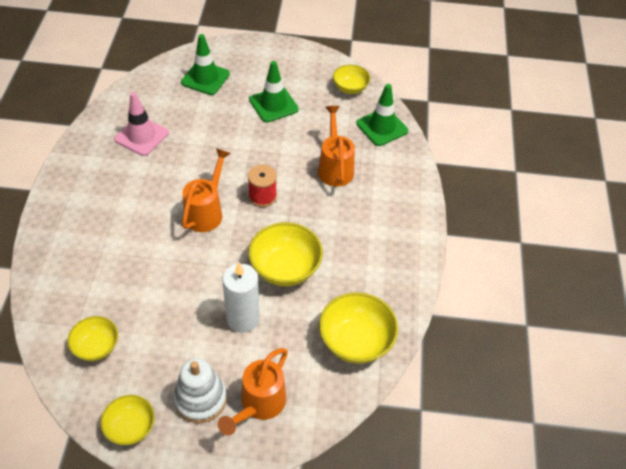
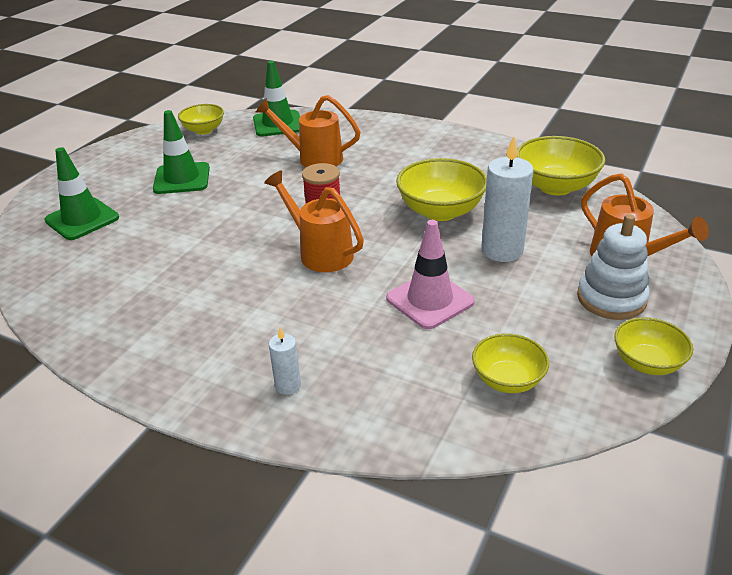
camera: 65 degrees left, 15 degrees down
(70, 238) = (288, 385): none -> white candle
(141, 136) = (138, 288): pink traffic cone -> pink traffic cone (430, 300)

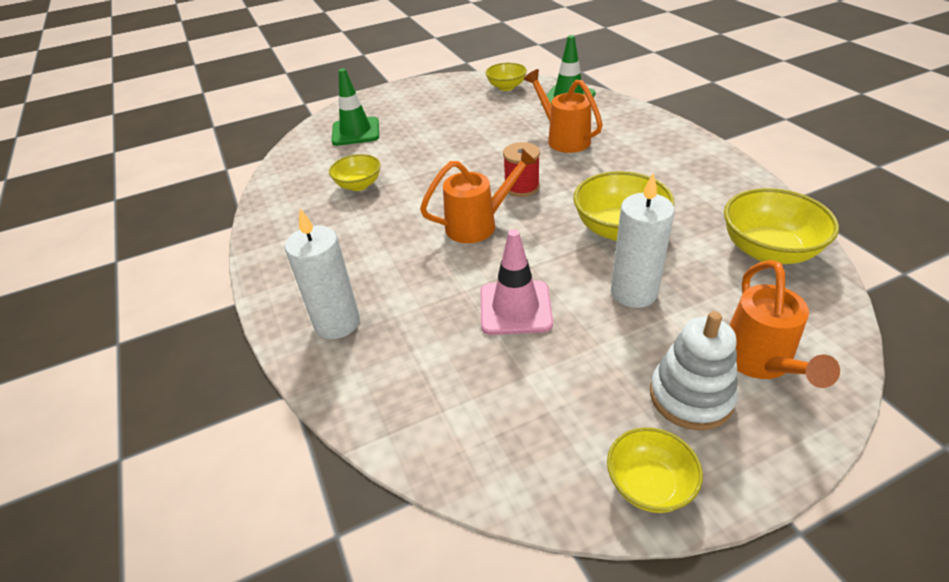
camera: 40 degrees right, 5 degrees up
(182, 179) = (448, 123): green traffic cone -> none
(288, 385) = (337, 323): white candle -> white candle, size x1.98
(321, 253) = (478, 225): orange watering can -> orange watering can turned 75 degrees clockwise
(507, 380) = (496, 418): yellow bowl -> yellow bowl (358, 185)

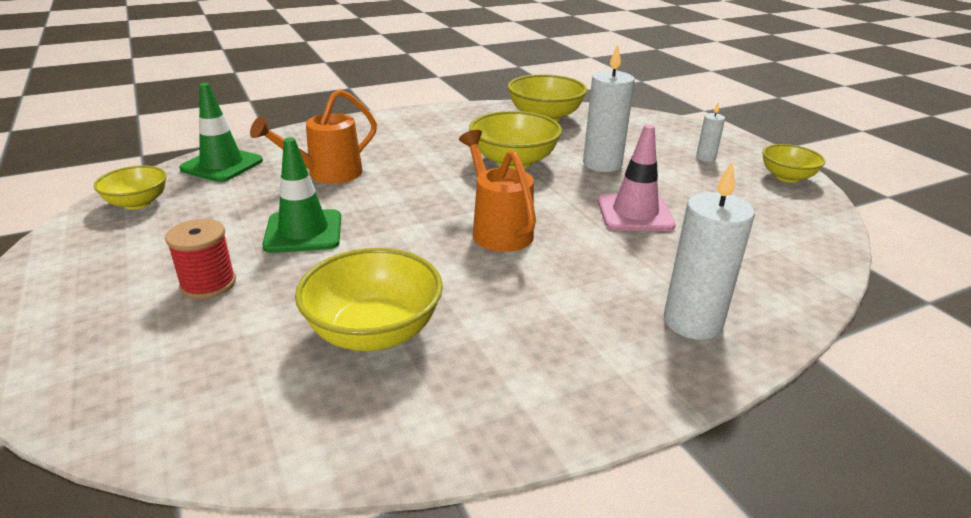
camera: 95 degrees left, 10 degrees down
(356, 132) = (167, 353): green traffic cone -> green traffic cone (303, 232)
(358, 185) = (374, 332): yellow bowl -> yellow bowl, size x1.61
(521, 187) = (426, 202): red spool -> red spool (208, 284)
(690, 397) = (705, 158): white stacking toy -> white candle
(760, 361) = (663, 135): orange watering can -> none

